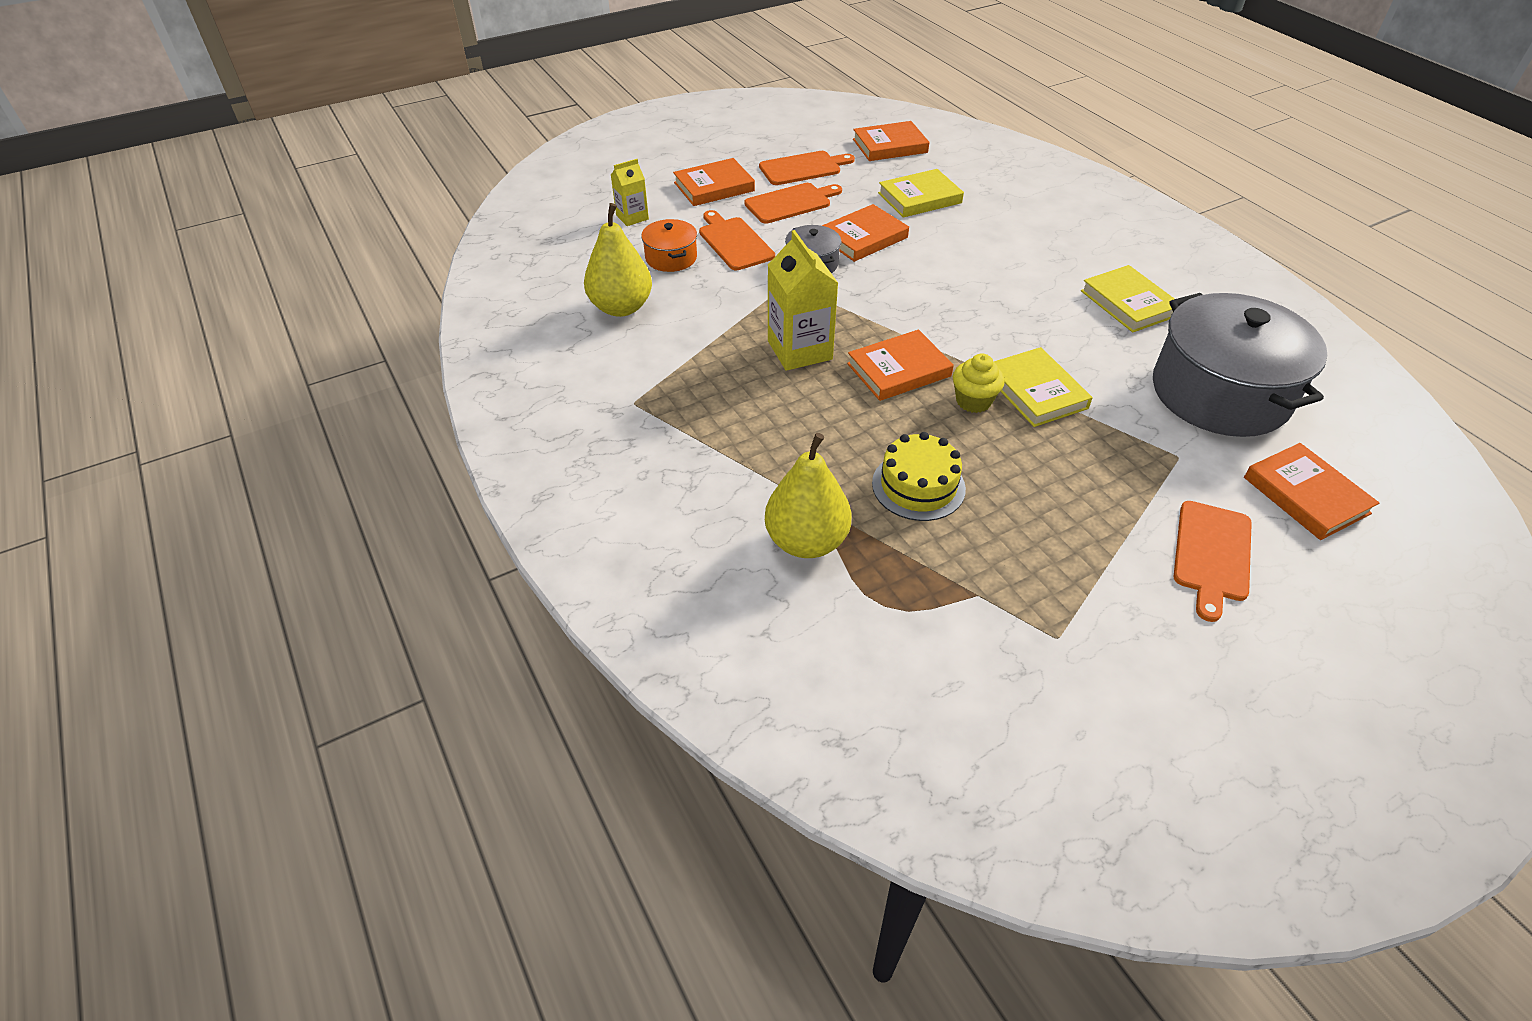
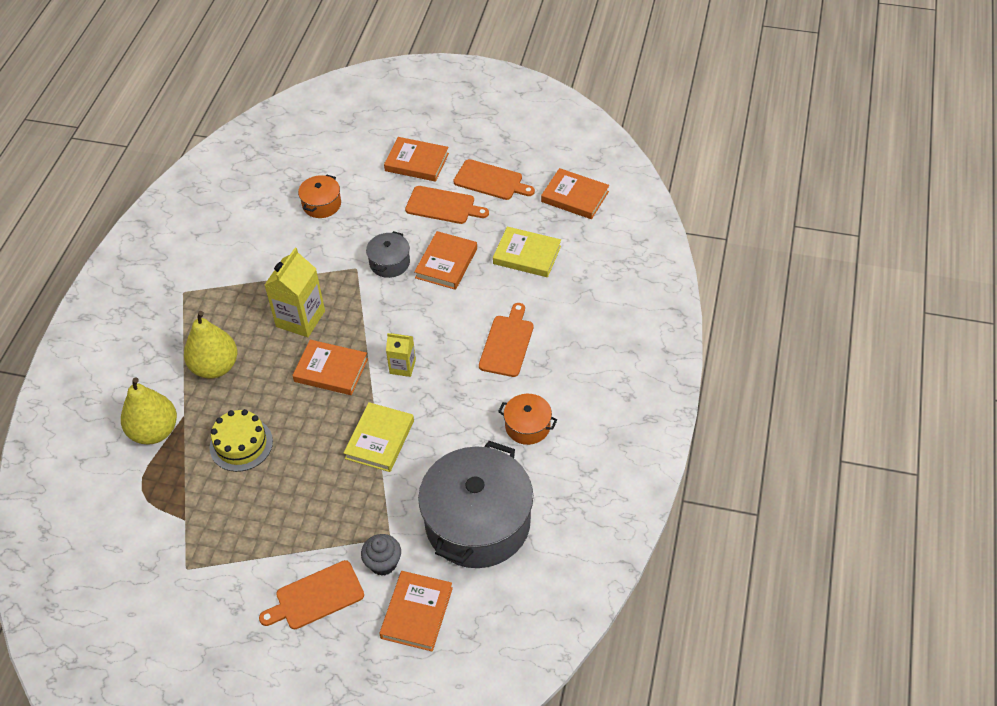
camera: 45 degrees right, 5 degrees up
(621, 307) = (253, 223): yellow pear -> yellow pear (215, 367)
(632, 217) = (340, 157): yellow carton -> yellow carton (402, 366)
(734, 242) = (370, 216): orange cutting board -> orange cutting board (507, 343)
(863, 237) = (446, 263): orange book -> orange book turned 75 degrees counterclockwise
(973, 401) = (339, 419): yellow cupcake -> none
(1128, 303) = (527, 426): yellow book -> orange pot
(1211, 480) = (383, 563): none -> grey cupcake

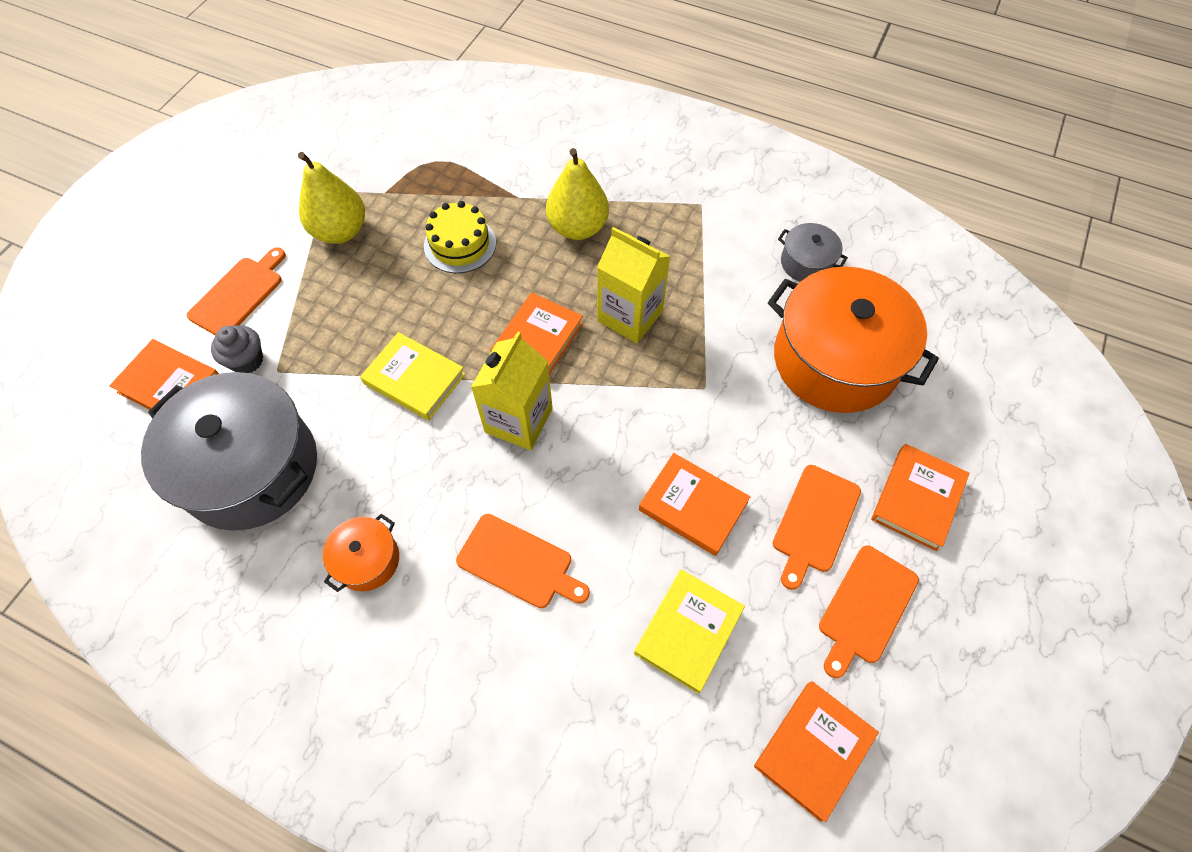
camera: 100 degrees right, 10 degrees up
(154, 431) = (505, 173): yellow pear -> yellow pear (340, 231)
(316, 596) = (239, 294): orange cutting board -> orange cutting board turned 45 degrees clockwise
(321, 204) = (835, 360): orange pot -> orange pot, size x2.21
(389, 262) = (708, 430): grey pot -> grey pot (806, 263)
(402, 366) = (518, 420): yellow carton -> yellow carton, size x1.74

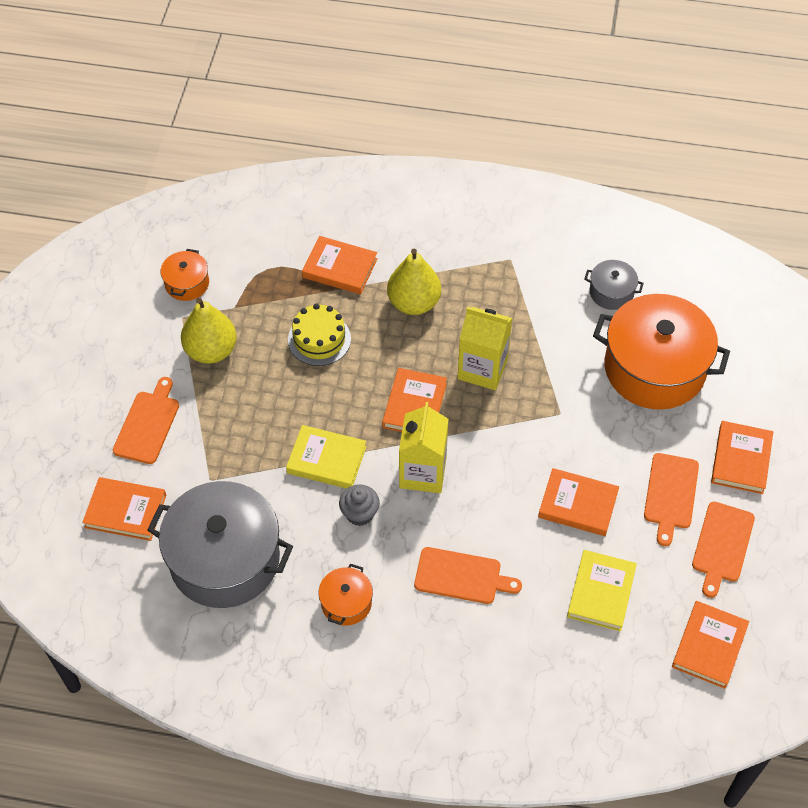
camera: 15 degrees left, 5 degrees down
(247, 360) = (181, 477): grey cupcake -> grey cupcake (359, 513)
(346, 159) = (187, 283): none -> orange pot
(511, 175) = (340, 268): none -> orange book

